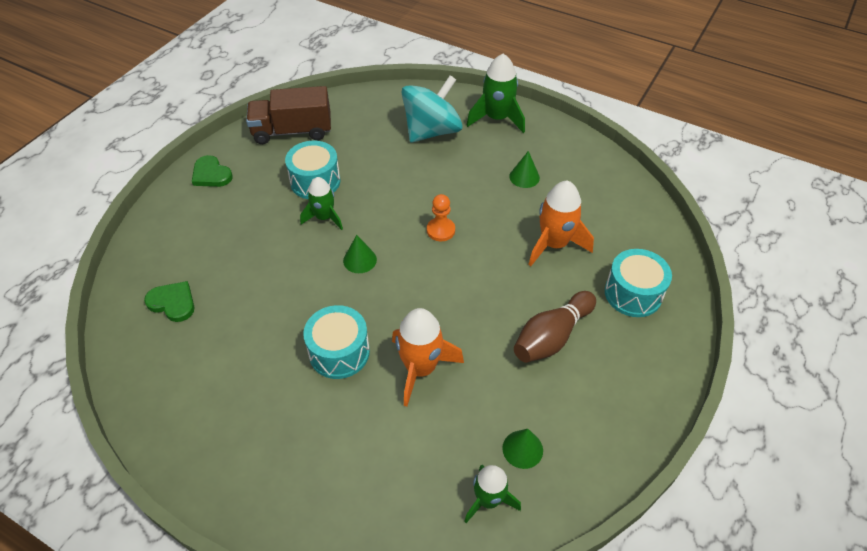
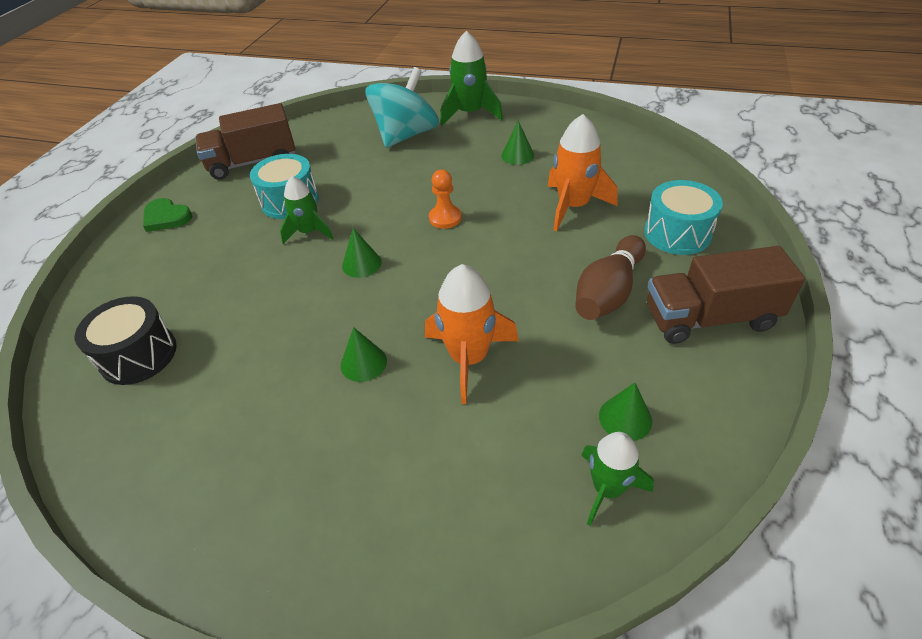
camera: 10 degrees left, 5 degrees down
(173, 303) = (138, 355): green heart -> black drum
(339, 352) = (363, 363): turquoise drum -> green cone
(625, 381) = (710, 318): none -> brown truck

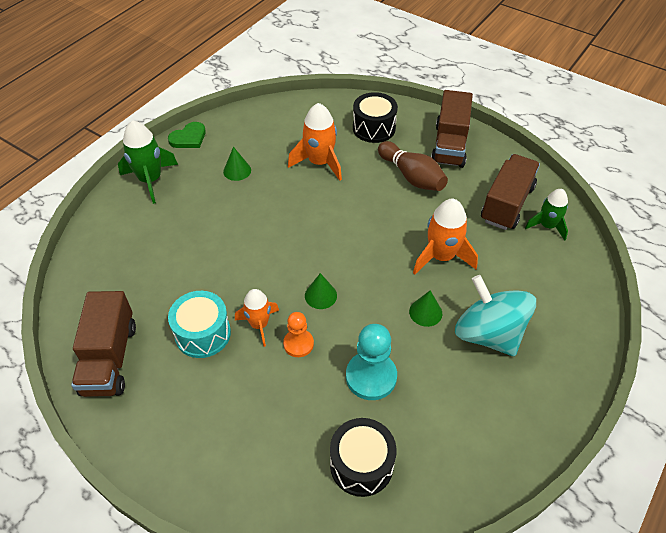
camera: 75 degrees left, 5 degrees up
(166, 217) = (163, 445): green heart -> green heart (188, 138)
(254, 334) = (371, 377): none -> turquoise pawn
(309, 232) = (259, 325): green rocket -> orange rocket
(406, 135) = (153, 230): turquoise spinning top -> turquoise spinning top (488, 334)
(445, 218) = (292, 233): orange pawn -> orange pawn (298, 344)
(625, 418) = (507, 204): green cone -> brown truck
(677, 233) = (374, 128): turquoise drum -> black drum

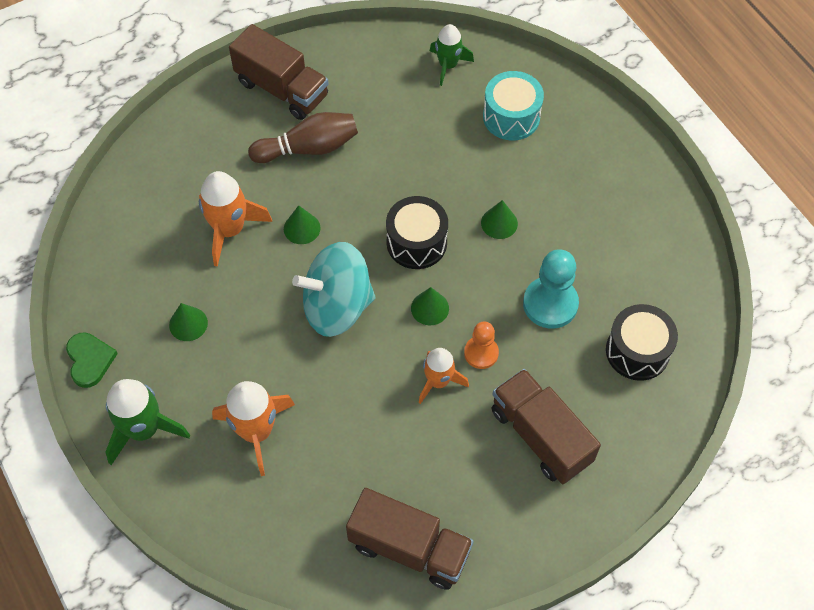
camera: 65 degrees left, 10 degrees up
(203, 333) = (422, 441): turquoise drum -> turquoise drum (511, 117)
(344, 197) = (302, 228): none -> green cone
(374, 128) = (205, 149): black drum -> black drum (416, 242)
(441, 256) = (437, 176): orange rocket -> orange rocket (256, 431)
(488, 334) = (550, 183): turquoise spinning top -> turquoise spinning top (337, 306)
(507, 204) = (400, 83): brown truck -> brown truck (540, 436)

